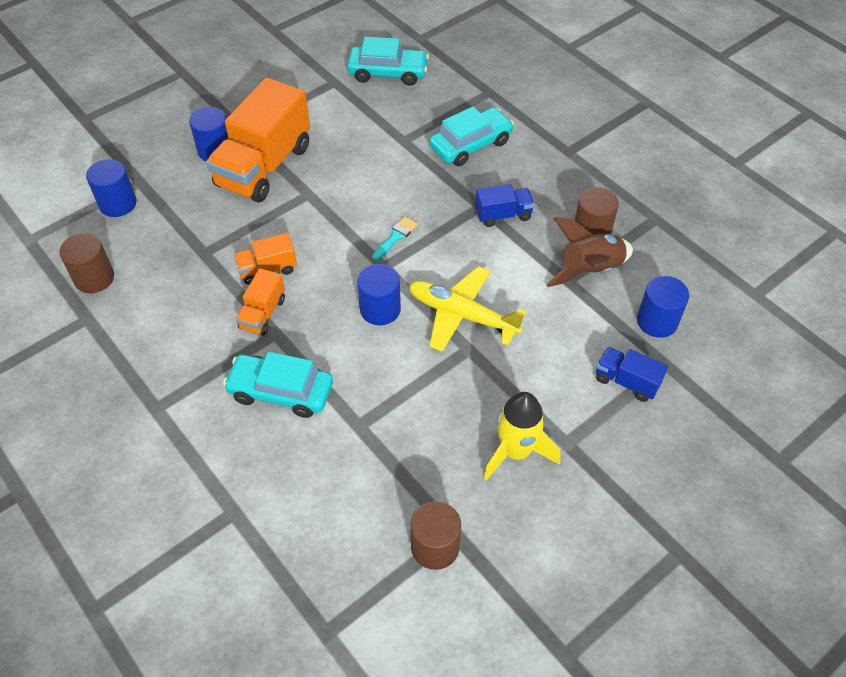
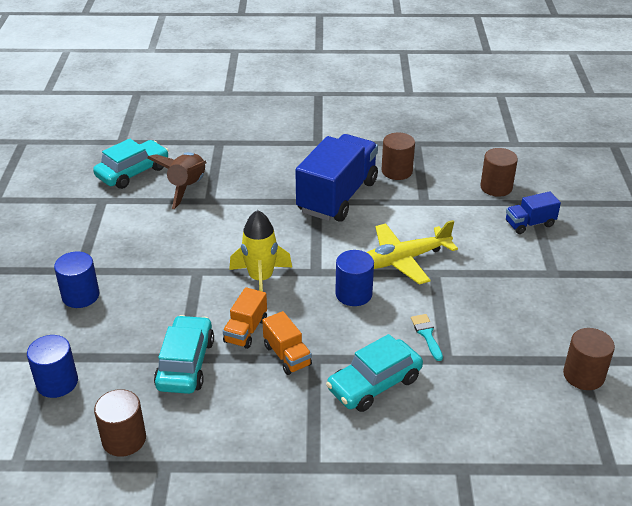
camera: 50 degrees left, 15 degrees down
(264, 166) = (137, 279): orange truck -> none
(396, 237) = (296, 252): turquoise brush -> turquoise brush (427, 334)
(471, 145) = (256, 175): turquoise car -> turquoise car (185, 364)
(503, 215) = (337, 196): blue truck -> blue truck, size x2.12
(515, 451) = (539, 298): yellow rocket -> yellow rocket (261, 279)
(589, 270) = (427, 189): brown rocket -> brown rocket (187, 188)
(657, 321) = (496, 187): blue cylinder -> brown cylinder

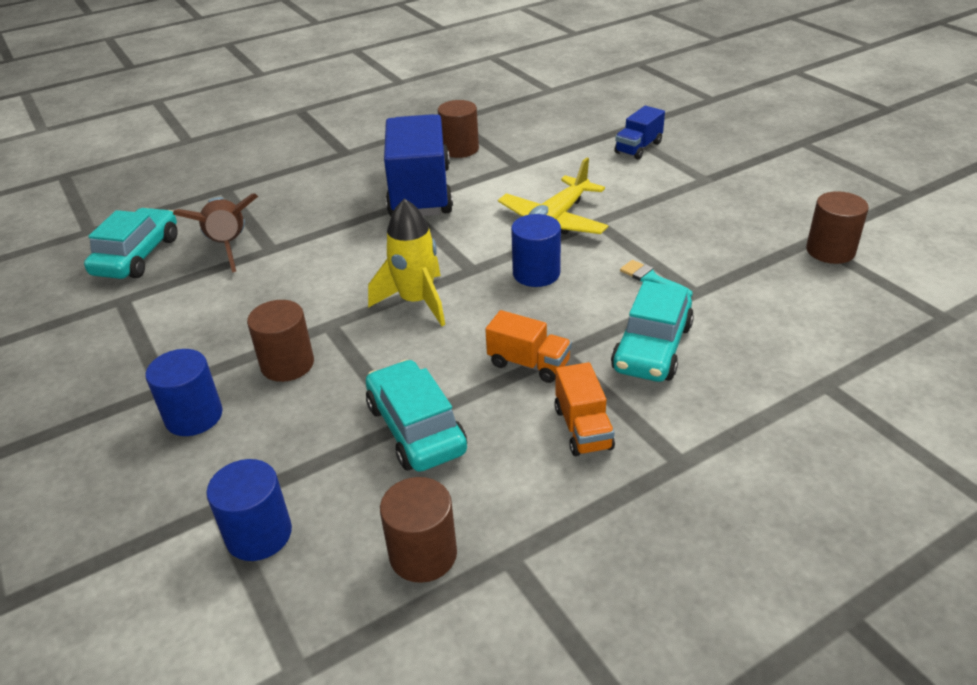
camera: 30 degrees left, 0 degrees up
(246, 330) = (453, 360): orange truck -> orange truck (583, 428)
(496, 187) = (573, 130): brown cylinder -> brown cylinder (287, 364)

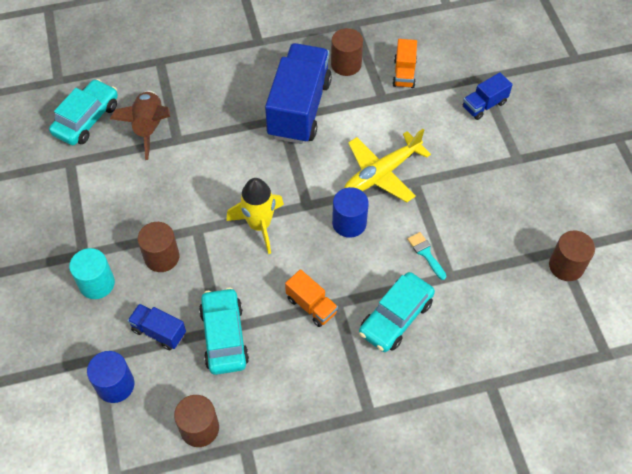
camera: 15 degrees right, 20 degrees up
(194, 416) = (97, 283): blue cylinder -> turquoise cylinder
(311, 448) = (159, 332): none -> blue truck
(583, 428) = (323, 369): orange truck -> orange truck (404, 73)

